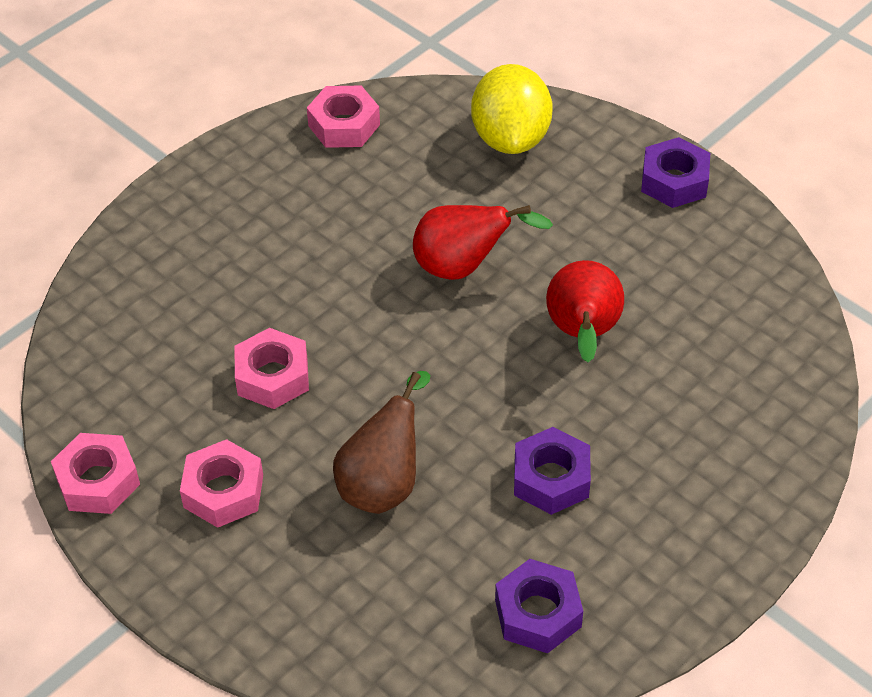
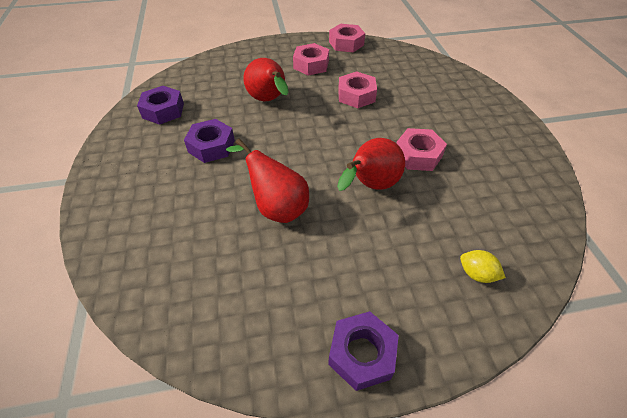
camera: 125 degrees right, 0 degrees up
(344, 125) = (535, 194): pink nut -> pink nut (418, 155)
(384, 482) = (269, 101): brown pear -> red pear
(510, 138) = (476, 274): yellow lemon -> yellow lemon, size x0.45

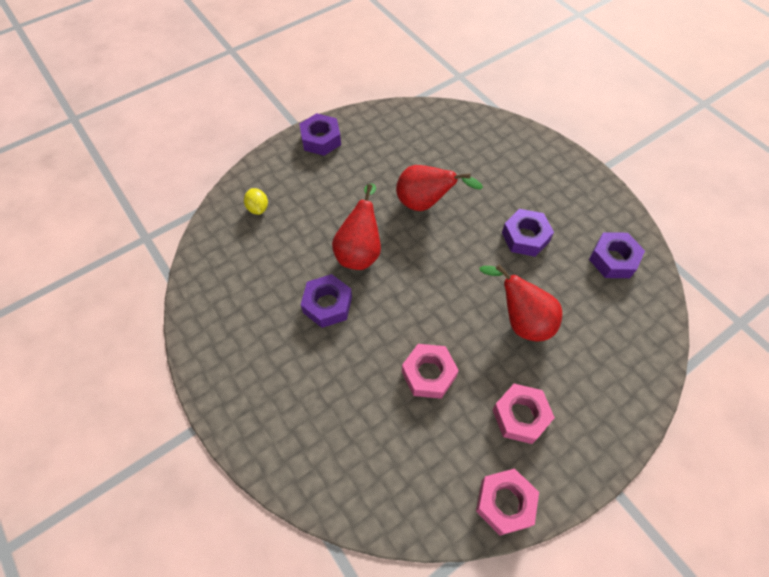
camera: 155 degrees right, 10 degrees up
(418, 155) = (327, 304): pink nut -> purple nut
(476, 274) = (258, 208): yellow lemon -> yellow lemon turned 60 degrees clockwise

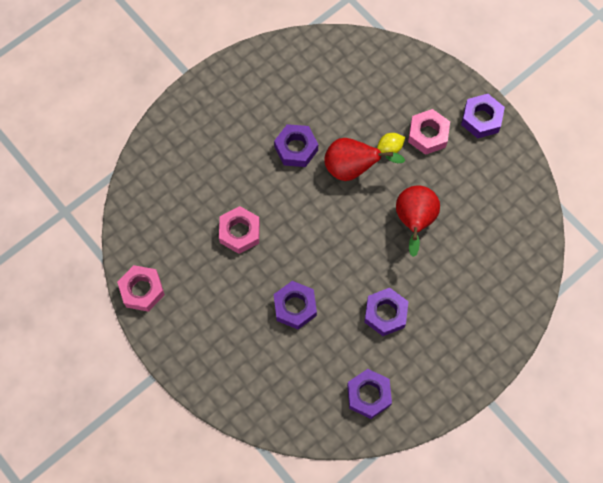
camera: 85 degrees right, 10 degrees up
(258, 208) = (389, 78): yellow lemon -> yellow lemon (390, 148)
(520, 416) = (209, 303): pink nut -> pink nut (428, 135)
(521, 320) = (295, 307): red pear -> purple nut

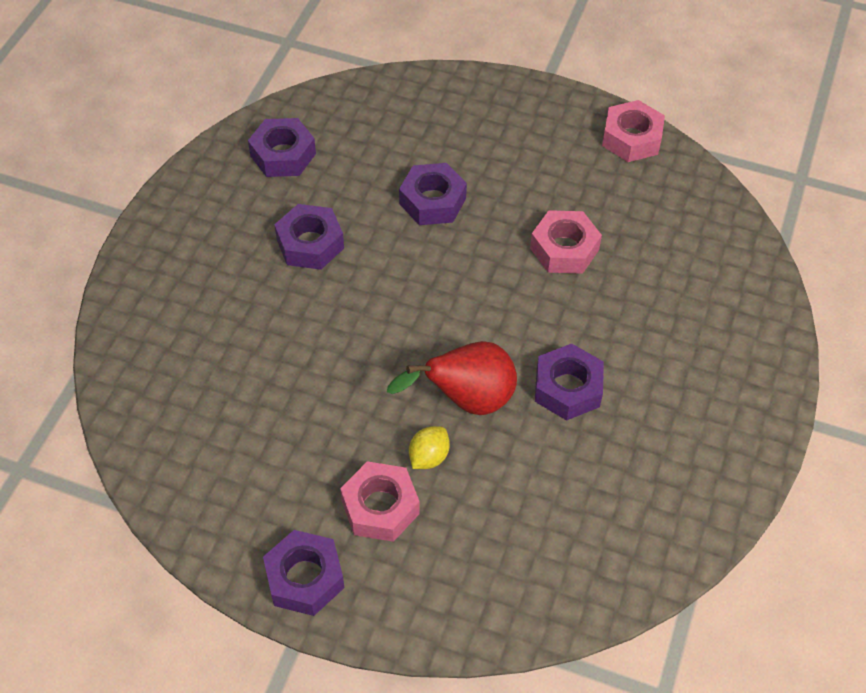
camera: 150 degrees right, 15 degrees down
(414, 221) = (332, 370): red pear -> none

